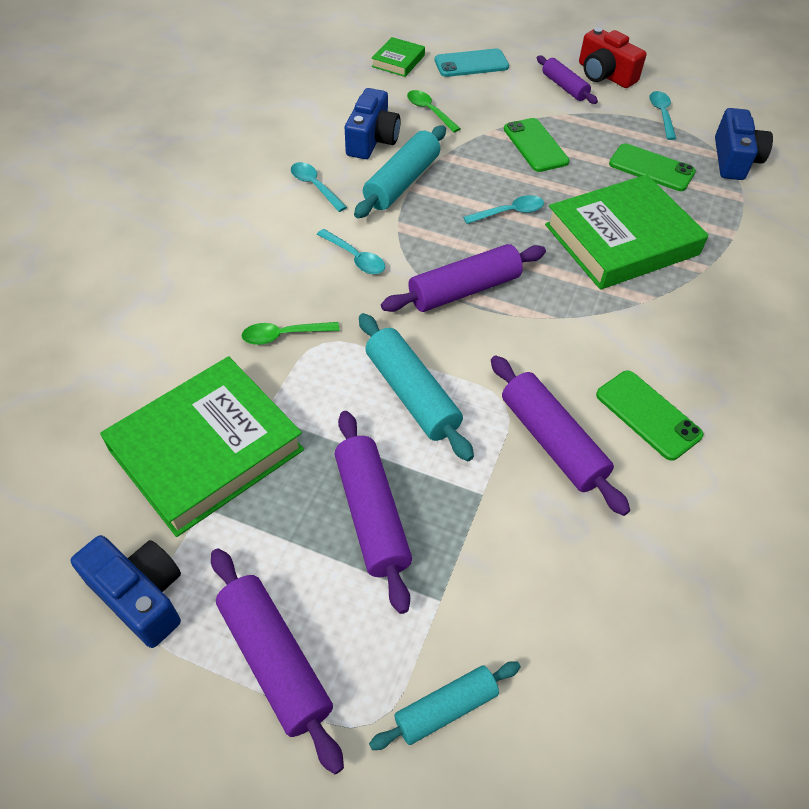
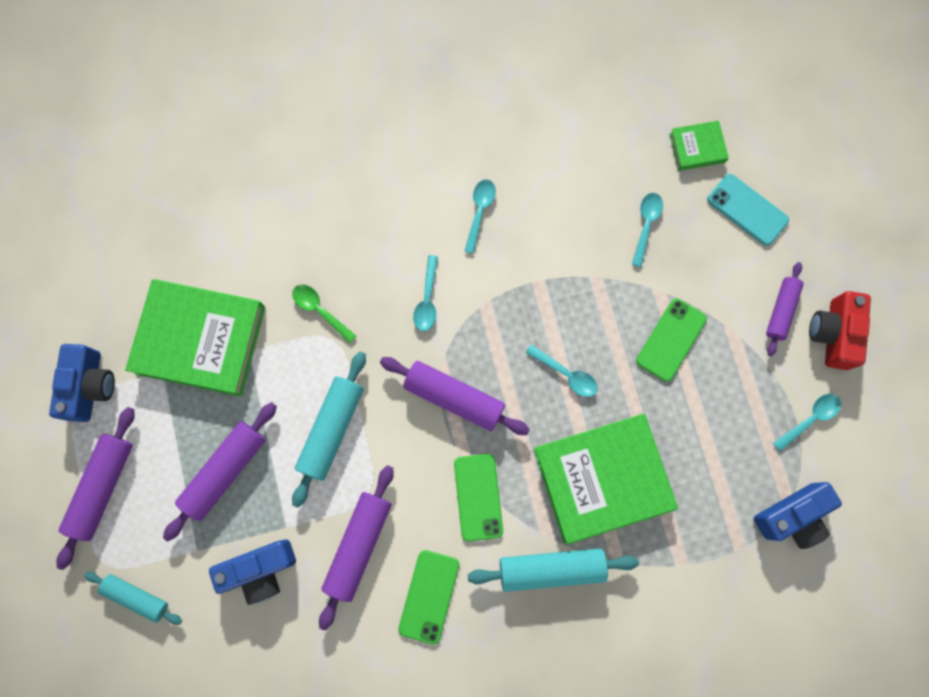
camera: 55 degrees right, 25 degrees up
(372, 140) = (570, 209): blue camera -> blue camera (260, 570)
(402, 182) = (536, 270): turquoise rolling pin -> turquoise rolling pin (551, 568)
(429, 111) = (646, 225): green spoon -> turquoise spoon
(621, 240) = (602, 478): green book -> green book turned 45 degrees counterclockwise
(651, 168) = (719, 452): green phone -> green phone (478, 497)

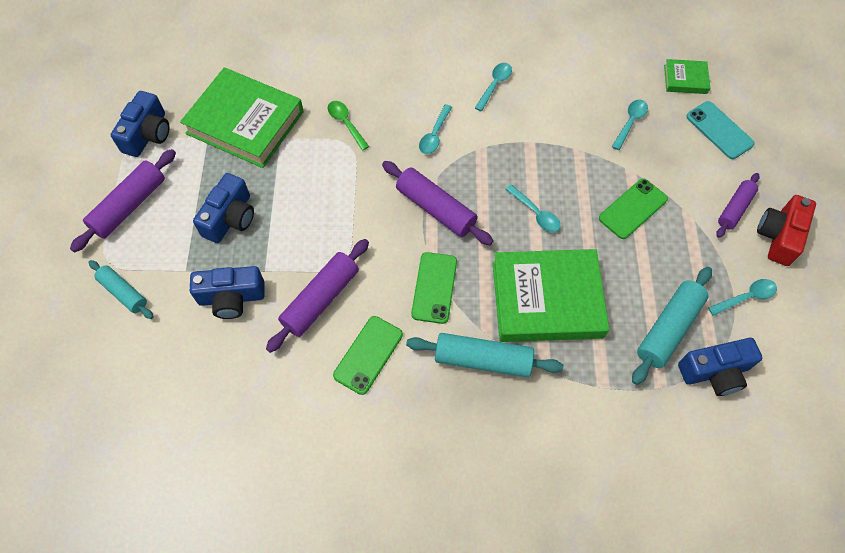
camera: 15 degrees right, 15 degrees down
(225, 471) = (230, 218): purple rolling pin -> blue camera
(332, 429) = (327, 208): turquoise rolling pin -> turquoise rolling pin (668, 329)

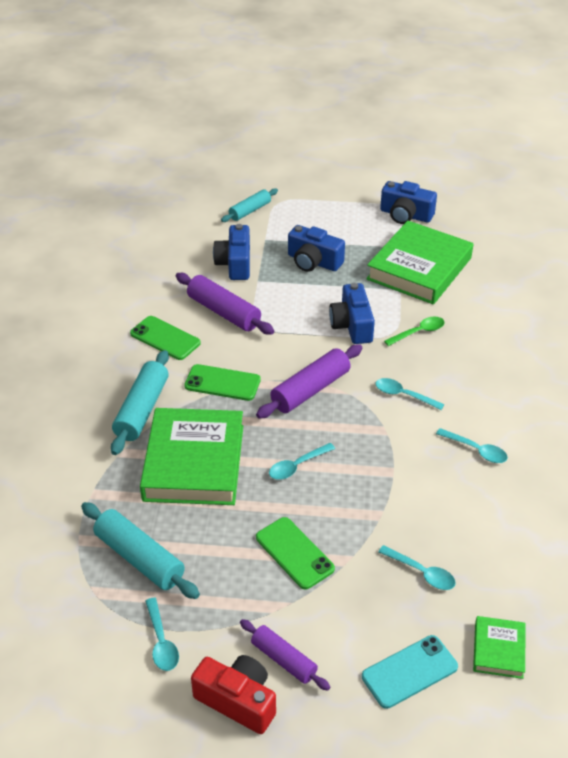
camera: 95 degrees right, 20 degrees down
(129, 206) = (331, 209): purple rolling pin -> none
(715, 372) = (81, 590): blue camera -> blue camera (352, 325)

